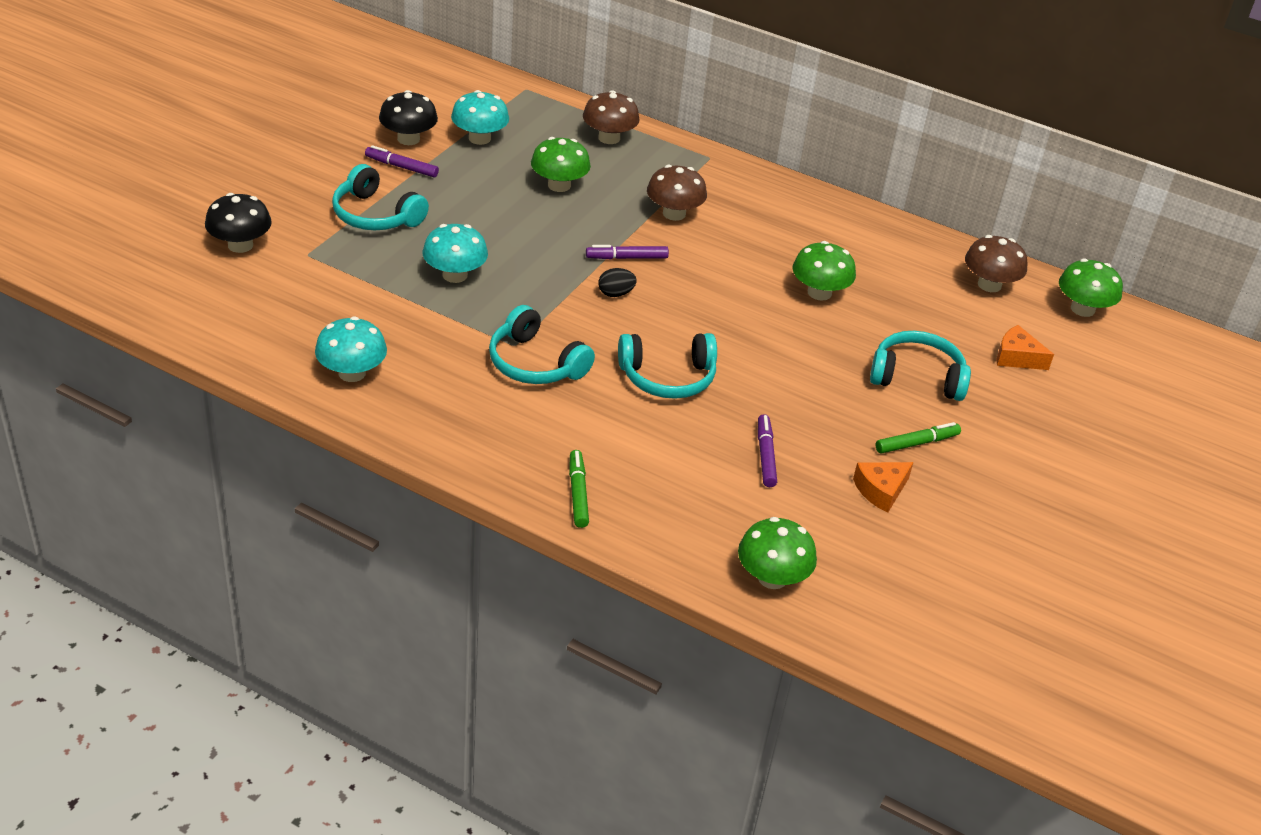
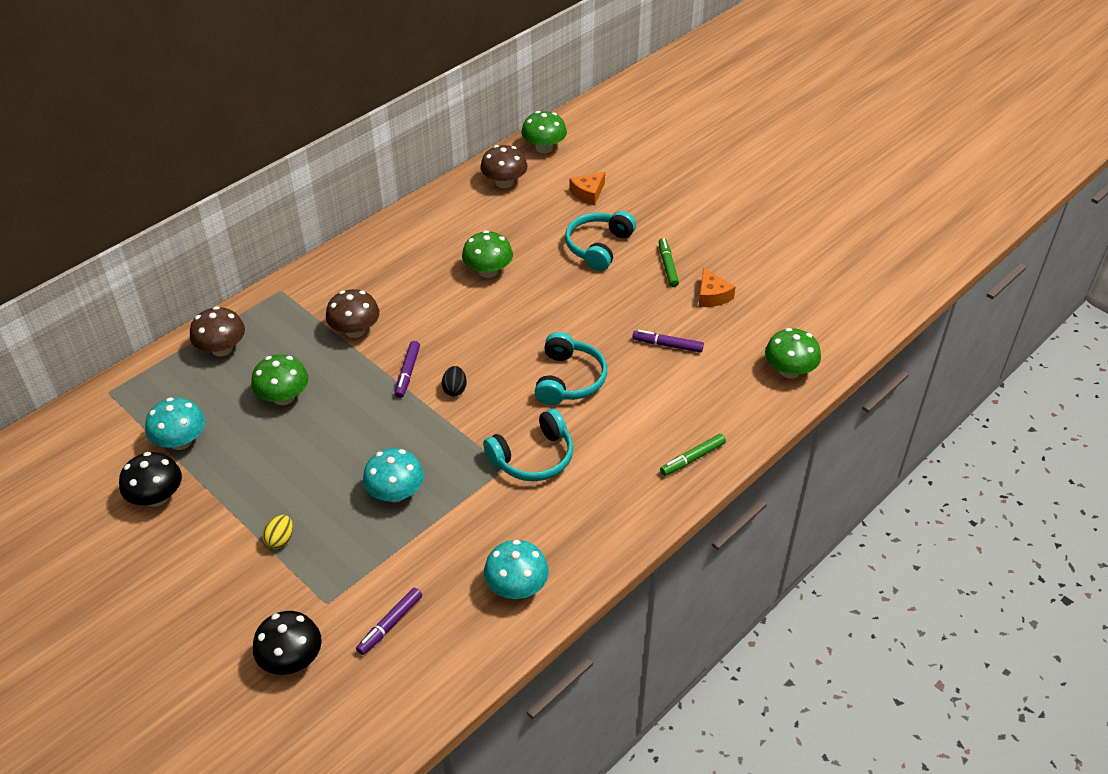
camera: 70 degrees left, 5 degrees up
(376, 215) = (280, 540): turquoise headphones -> yellow egg
(402, 167) = (205, 509): purple marker -> purple marker (390, 624)
(578, 493) = (692, 458): green marker -> green marker turned 45 degrees counterclockwise

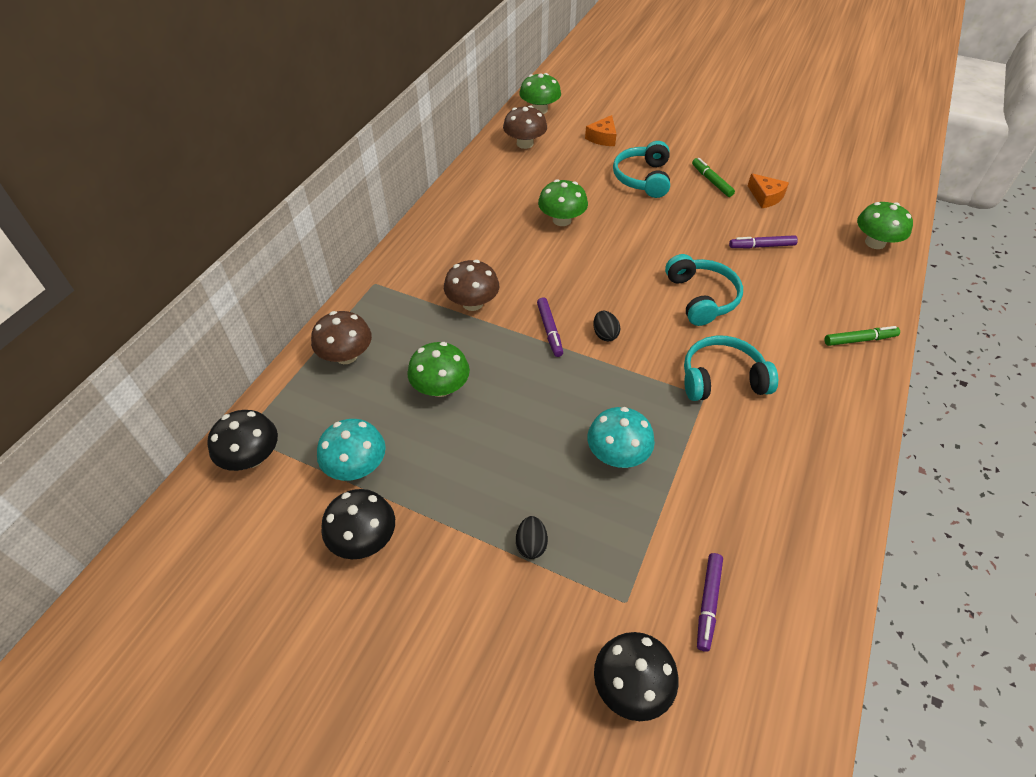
camera: 20 degrees left, 5 degrees up
(106, 411) = (252, 457): none -> black mushroom
(280, 540) = (531, 544): yellow egg -> black egg
(516, 587) = (801, 516): turquoise mushroom -> none
(533, 457) = (722, 379): turquoise headphones -> turquoise headphones turned 135 degrees counterclockwise
(692, 458) = (859, 340): green marker -> green marker turned 135 degrees counterclockwise

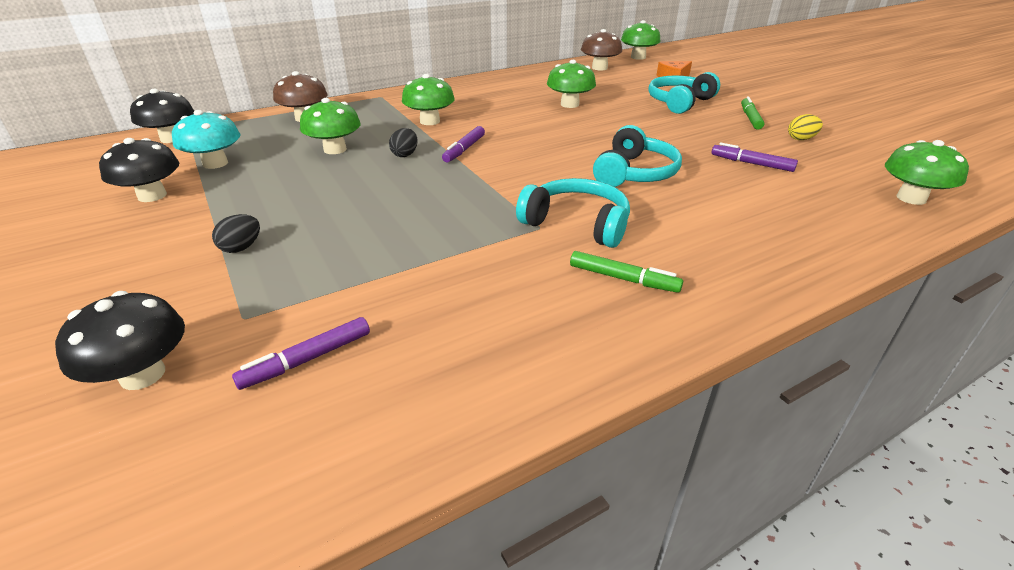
camera: 35 degrees right, 15 degrees down
(472, 303) = (430, 121): brown mushroom -> green mushroom
(605, 334) = (507, 165): black egg -> black egg (405, 154)
(617, 454) = (400, 229): turquoise mushroom -> none
(765, 197) = (801, 139): orange cheese -> yellow egg
(859, 340) = (790, 254): green marker -> green marker (623, 279)

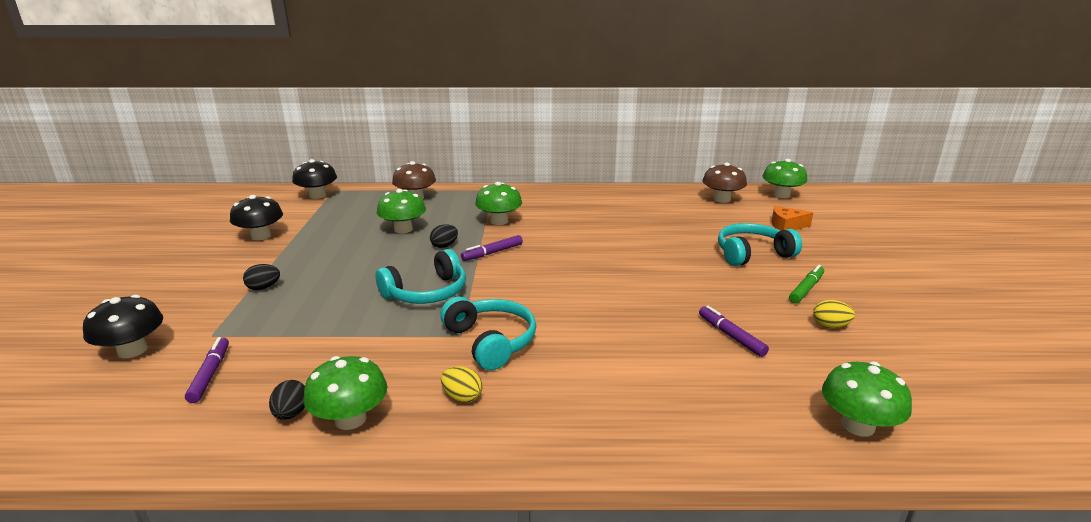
camera: 30 degrees right, 10 degrees down
(215, 163) = (320, 221): turquoise mushroom -> none
(307, 359) = (210, 374): purple marker -> purple marker turned 90 degrees clockwise
(474, 360) = (291, 414): none -> black egg
(569, 104) = (638, 232): green mushroom -> green mushroom (350, 419)
(623, 279) = (462, 397): green marker -> yellow egg
(634, 173) = (601, 312): turquoise headphones -> turquoise headphones (426, 292)

